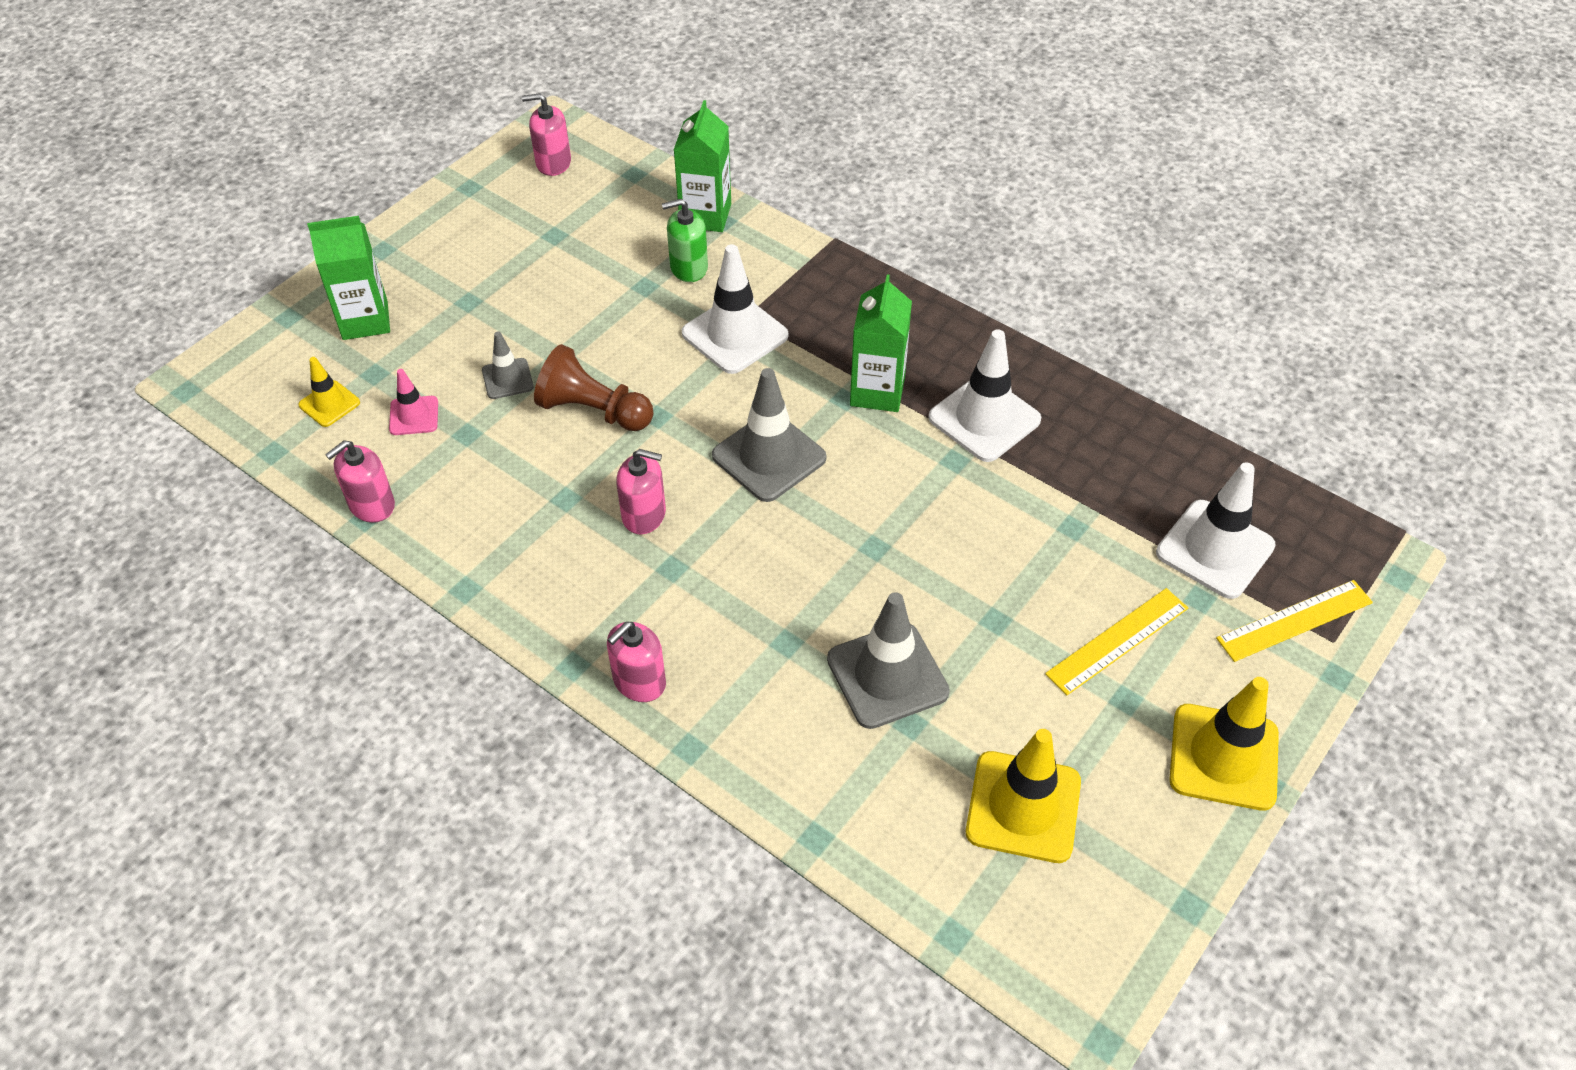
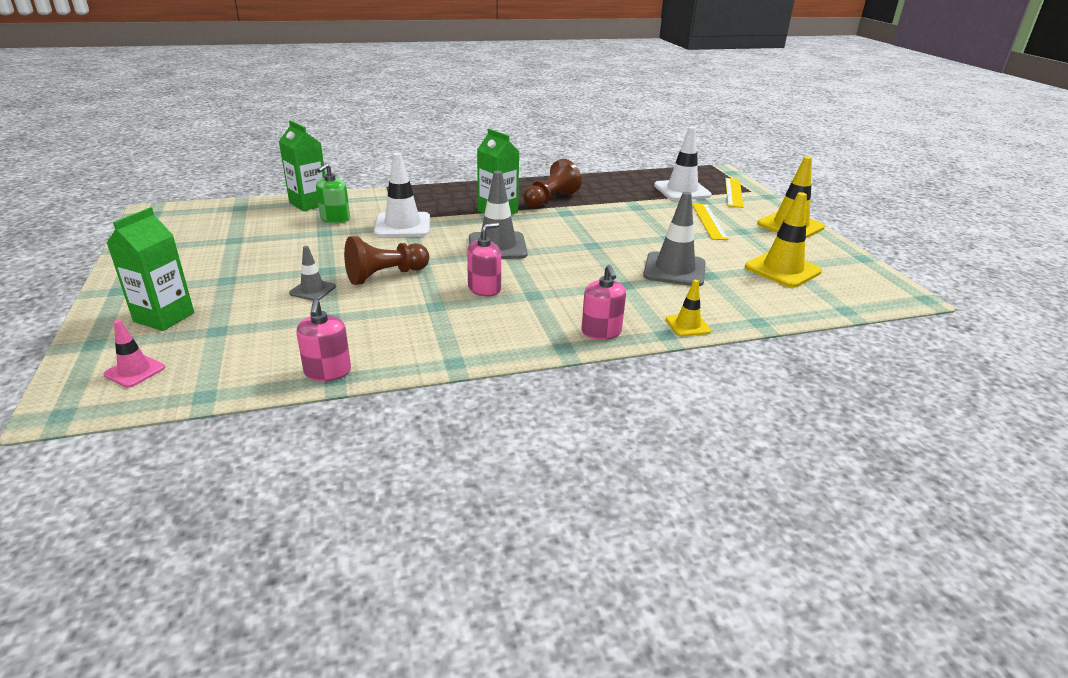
camera: 55 degrees left, 20 degrees down
(329, 404) = (208, 356): yellow traffic cone -> yellow traffic cone (688, 325)
(414, 416) = (281, 329): pink traffic cone -> pink traffic cone (135, 371)
(553, 163) = (180, 221): pink soap dispenser -> none
(984, 419) = (550, 200): white traffic cone -> brown pawn

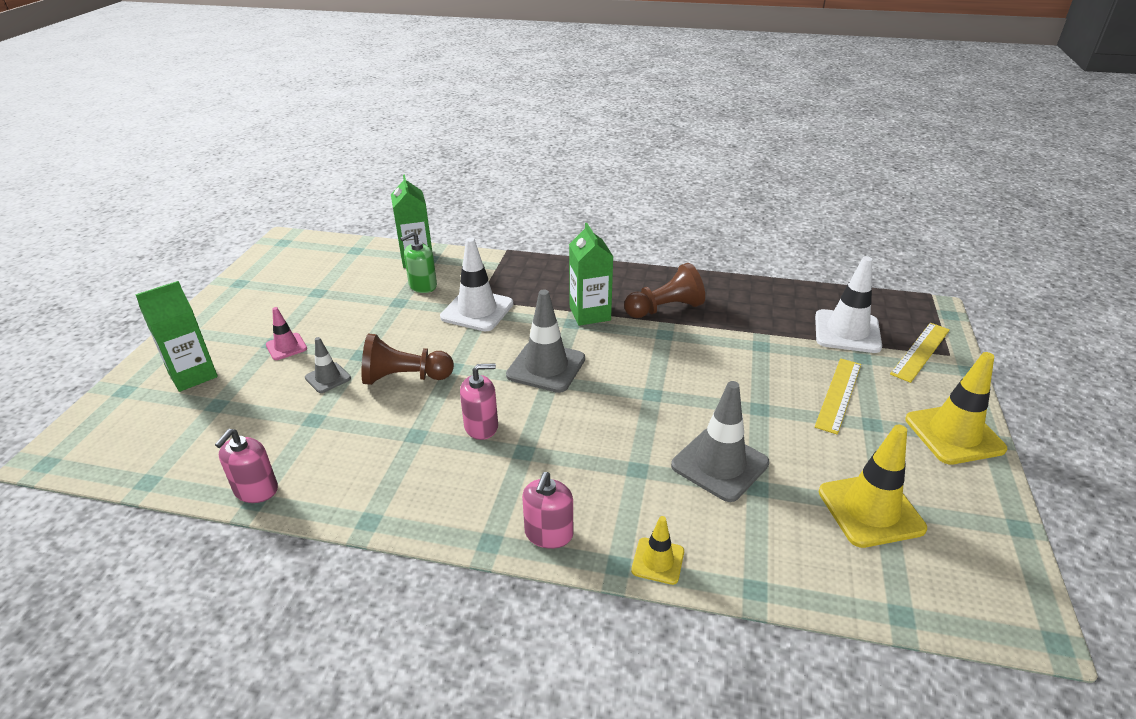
camera: 30 degrees right, 5 degrees up
(135, 371) = (125, 433): pink traffic cone -> pink traffic cone (286, 347)

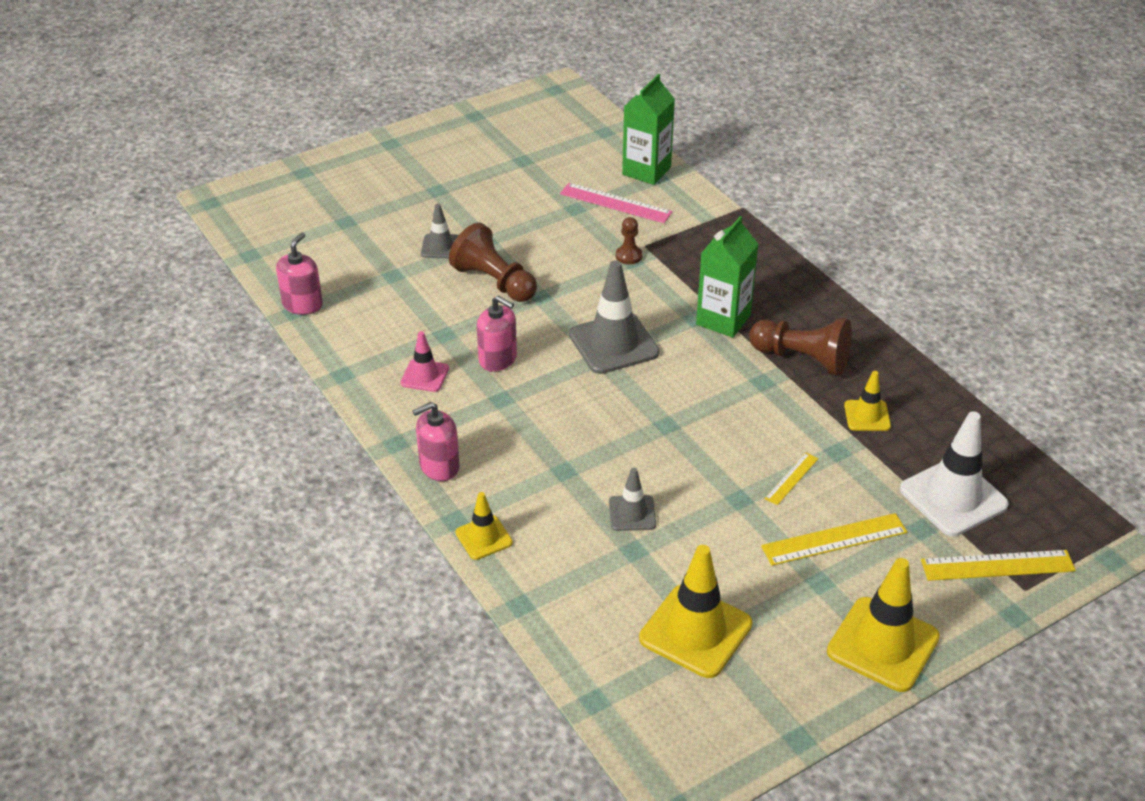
camera: 45 degrees right, 5 degrees up
(193, 375) = (356, 186): green carton -> none
(256, 490) = (302, 304): pink soap dispenser -> pink soap dispenser turned 135 degrees clockwise
(286, 347) = (443, 200): pink traffic cone -> pink traffic cone (425, 376)
(423, 286) = (615, 203): green soap dispenser -> pink ruler
(477, 310) = (628, 256): white traffic cone -> brown pawn
(719, 464) = (632, 513): grey traffic cone -> grey traffic cone, size x0.54
(743, 318) = (867, 416): none -> yellow traffic cone
(765, 377) = (792, 478): none -> yellow ruler

